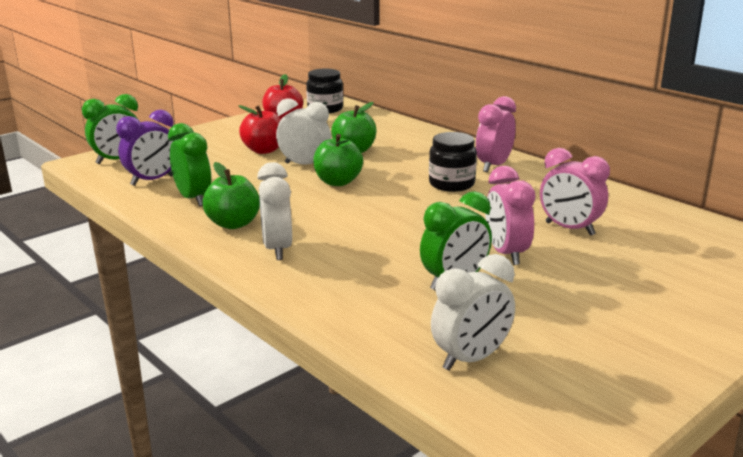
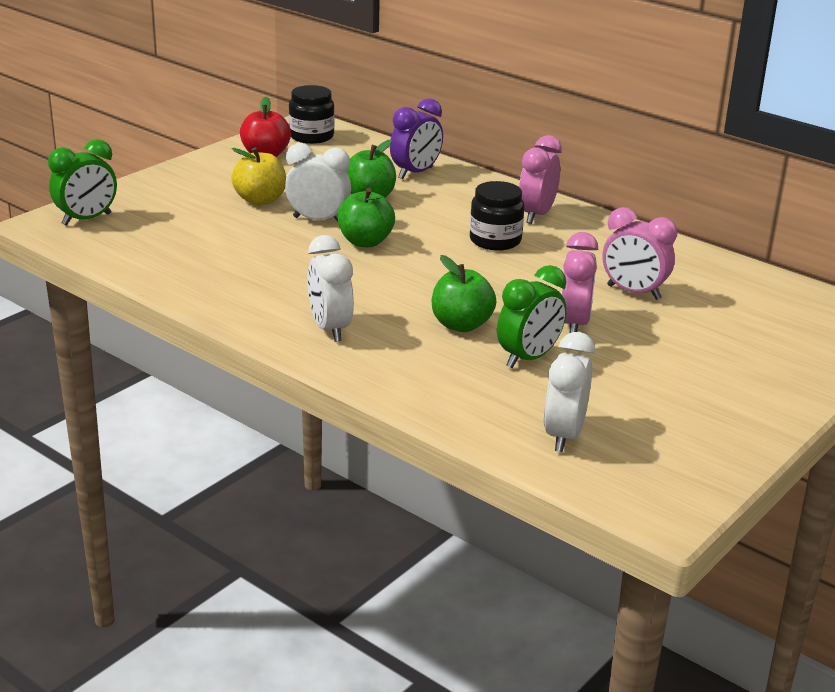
camera: 10 degrees left, 5 degrees up
(152, 180) = (145, 246): purple clock -> purple clock (415, 173)
(193, 199) = (206, 270): green clock -> none
(233, 224) = (268, 300): green apple -> green apple (461, 325)
(264, 150) = (260, 200): red apple -> yellow apple
(471, 359) = (564, 436): white clock -> white clock turned 150 degrees clockwise
(506, 254) = (574, 324): pink clock -> pink clock turned 150 degrees counterclockwise

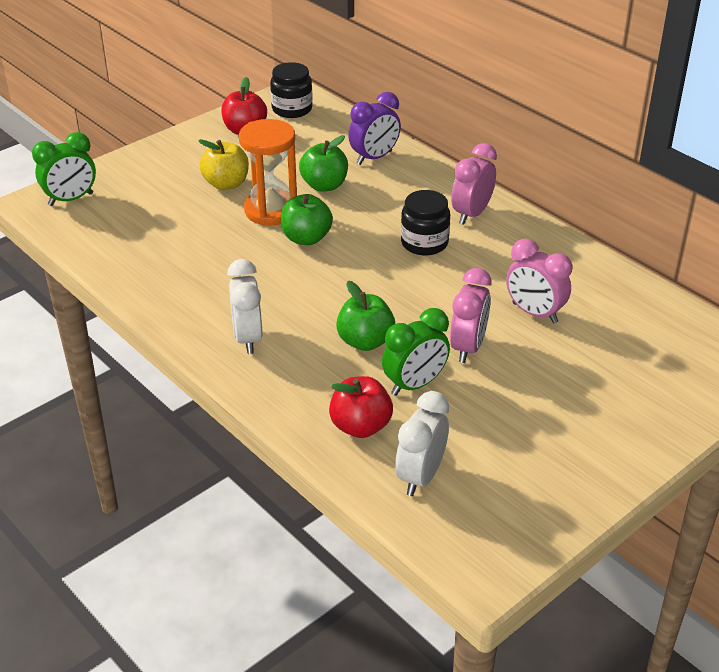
camera: 10 degrees right, 10 degrees up
(318, 220) = (271, 210): white clock -> orange hourglass
(482, 397) = (360, 426): none -> red apple

